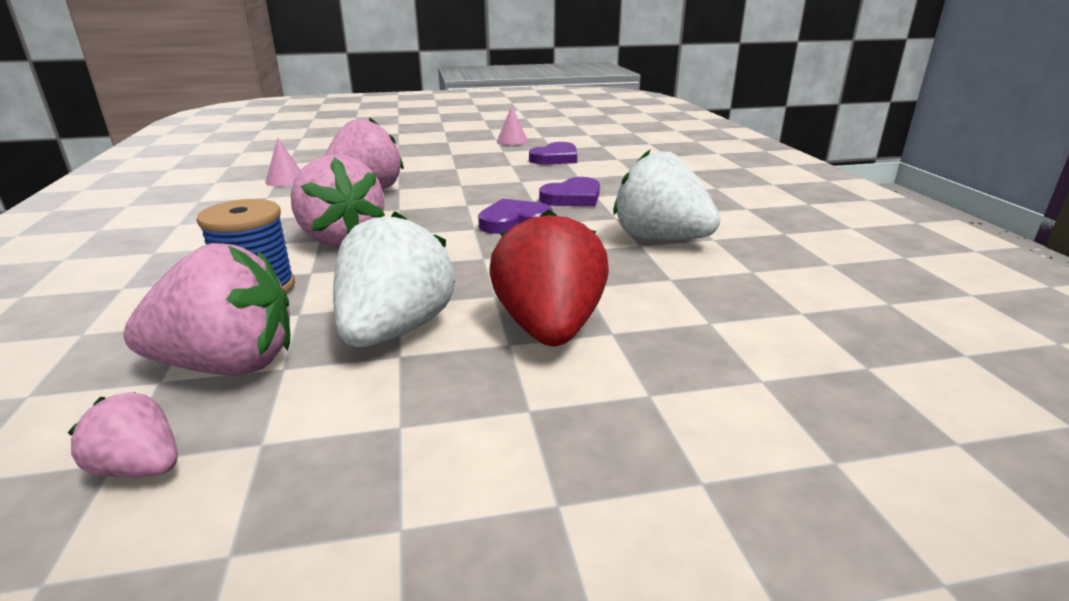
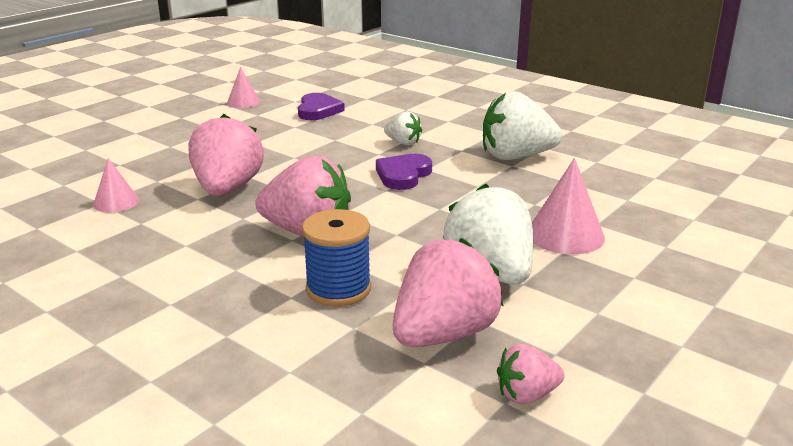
camera: 40 degrees left, 0 degrees up
(549, 328) = (565, 235): red strawberry -> pink cone
(572, 197) = (403, 143): purple heart -> white strawberry

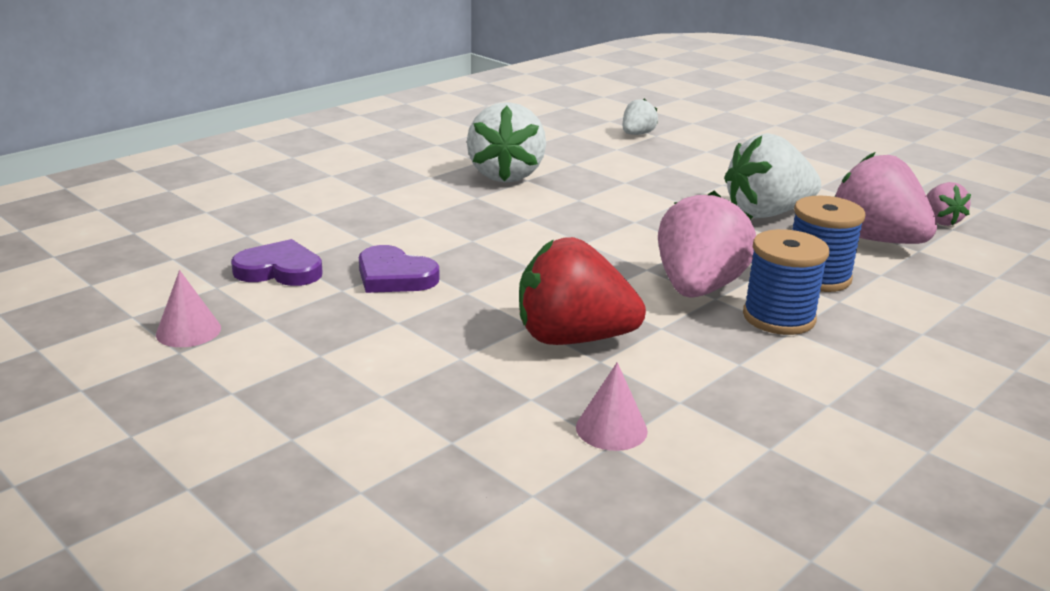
camera: 85 degrees left, 0 degrees up
(227, 189) = (572, 338): pink strawberry -> red strawberry
(257, 264) = (778, 317): none -> blue spool
(403, 143) = (442, 224): white strawberry -> white strawberry (637, 134)
(403, 175) = (545, 231): purple heart -> purple heart (394, 276)
(565, 235) = (691, 179): pink cone -> none

